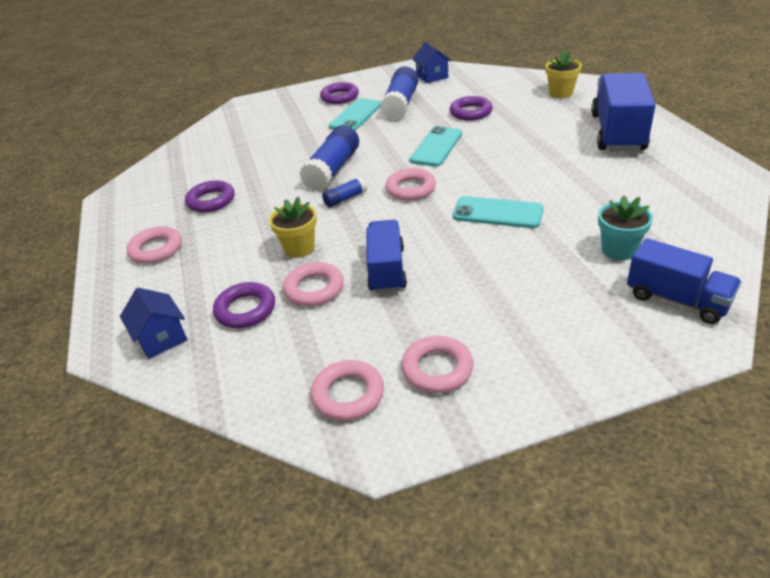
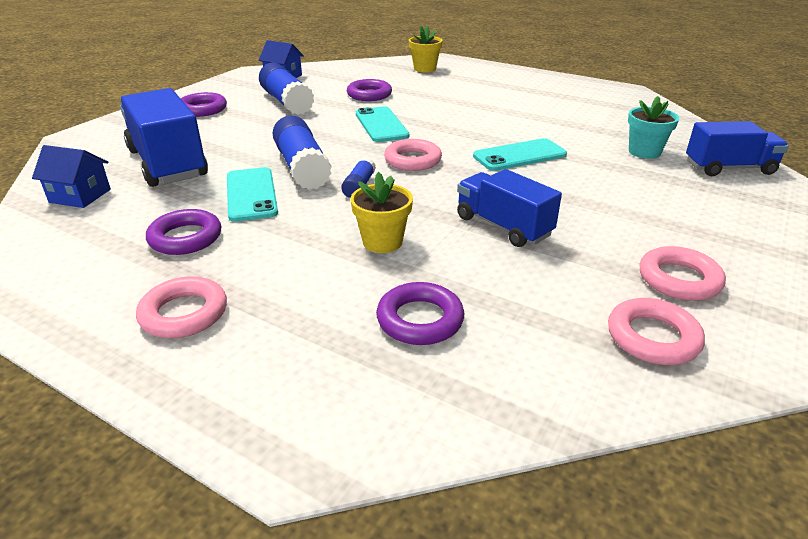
camera: 45 degrees left, 5 degrees down
(161, 338) = (361, 400): blue house -> blue house (80, 196)
(314, 288) = (462, 269): pink ring -> none
(356, 115) = (250, 120): turquoise phone -> turquoise phone (251, 194)
(617, 132) = (512, 84): blue truck -> blue truck (167, 164)

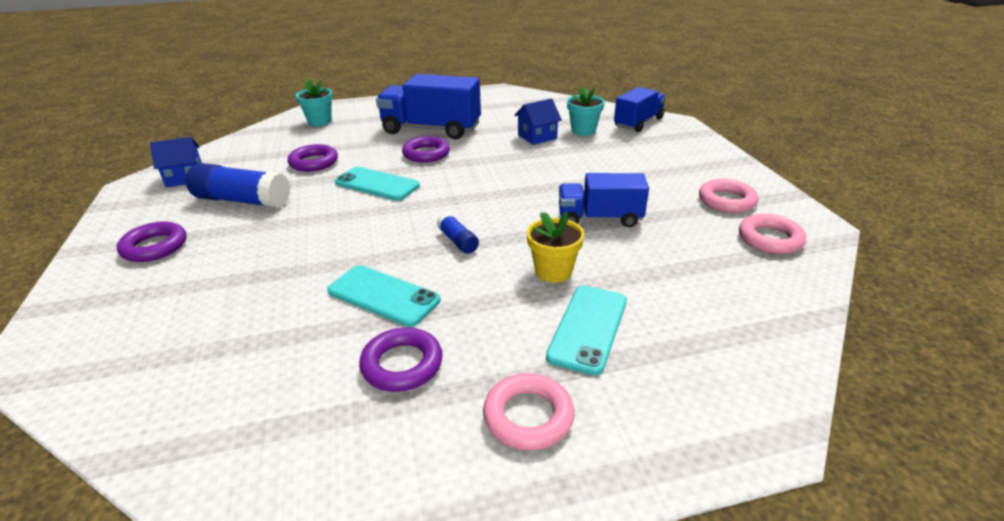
camera: 45 degrees left, 0 degrees up
(80, 196) = (195, 403): blue house -> blue house (537, 137)
(167, 164) = (234, 316): blue truck -> blue truck (431, 129)
(302, 168) = (381, 250): blue glue stick -> none
(412, 160) = (457, 201): pink ring -> none
(420, 320) = (668, 305): purple ring -> purple ring (426, 154)
(425, 69) = (320, 122): yellow flower pot -> turquoise flower pot
(519, 155) = (520, 164): turquoise phone -> turquoise phone (588, 328)

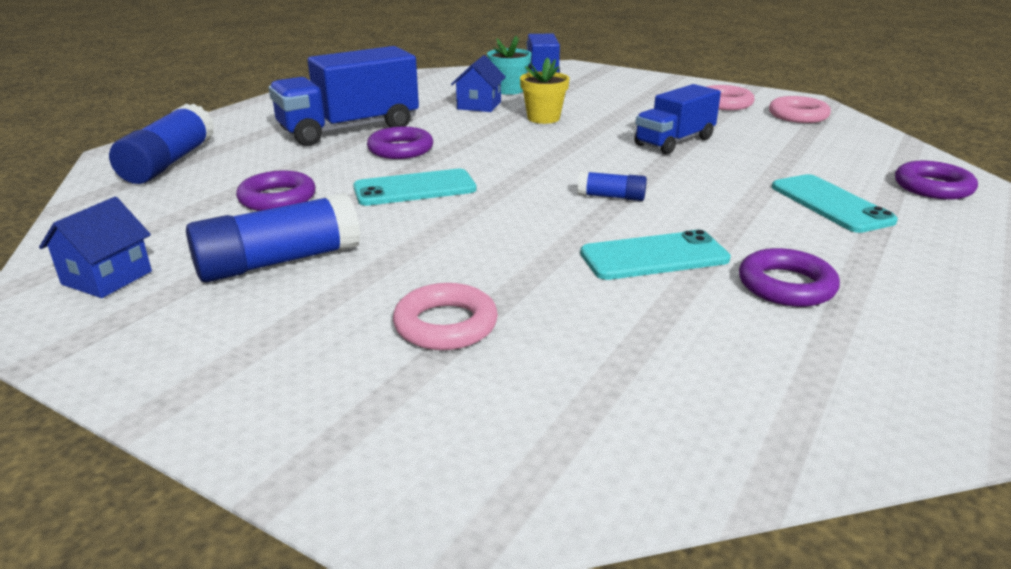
camera: 45 degrees left, 5 degrees down
(154, 247) = (278, 349): purple ring -> purple ring (933, 187)
(320, 122) = (169, 163): turquoise flower pot -> blue glue stick
(528, 416) = (921, 264): pink ring -> pink ring (445, 325)
(553, 271) = (729, 184): yellow flower pot -> yellow flower pot (543, 118)

